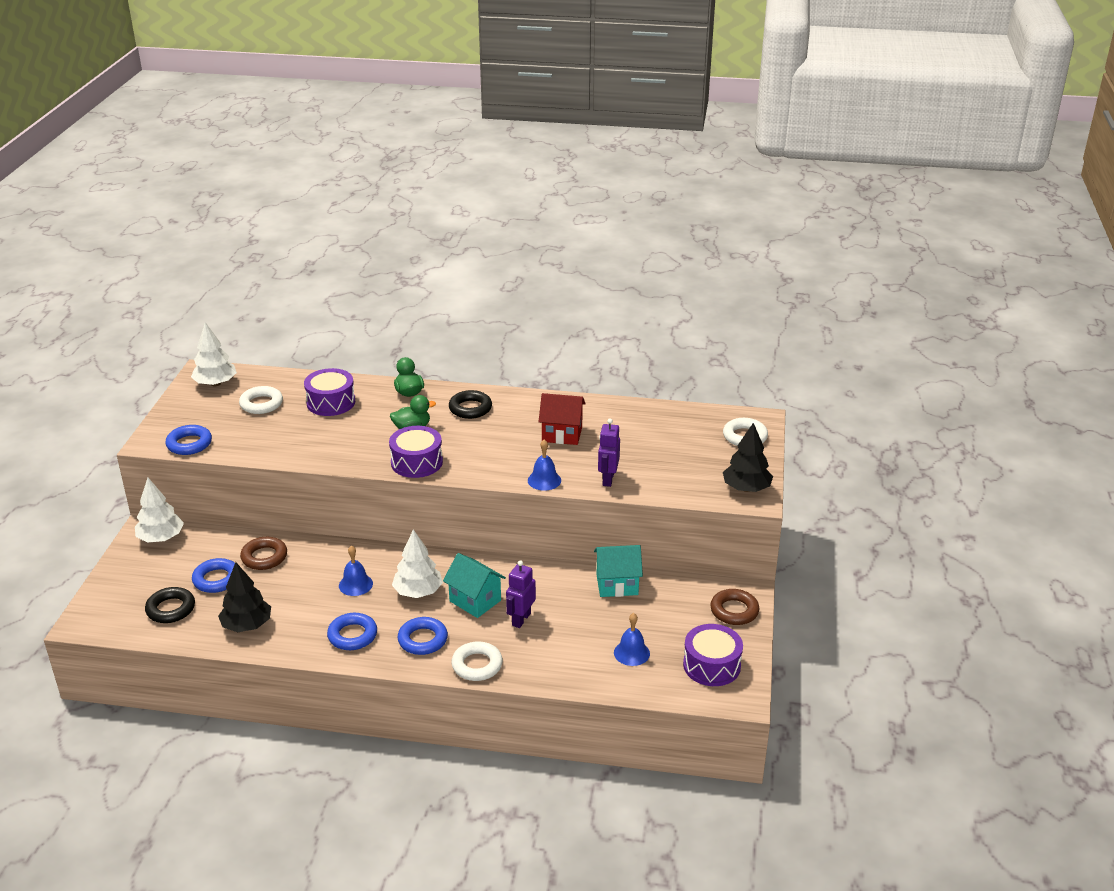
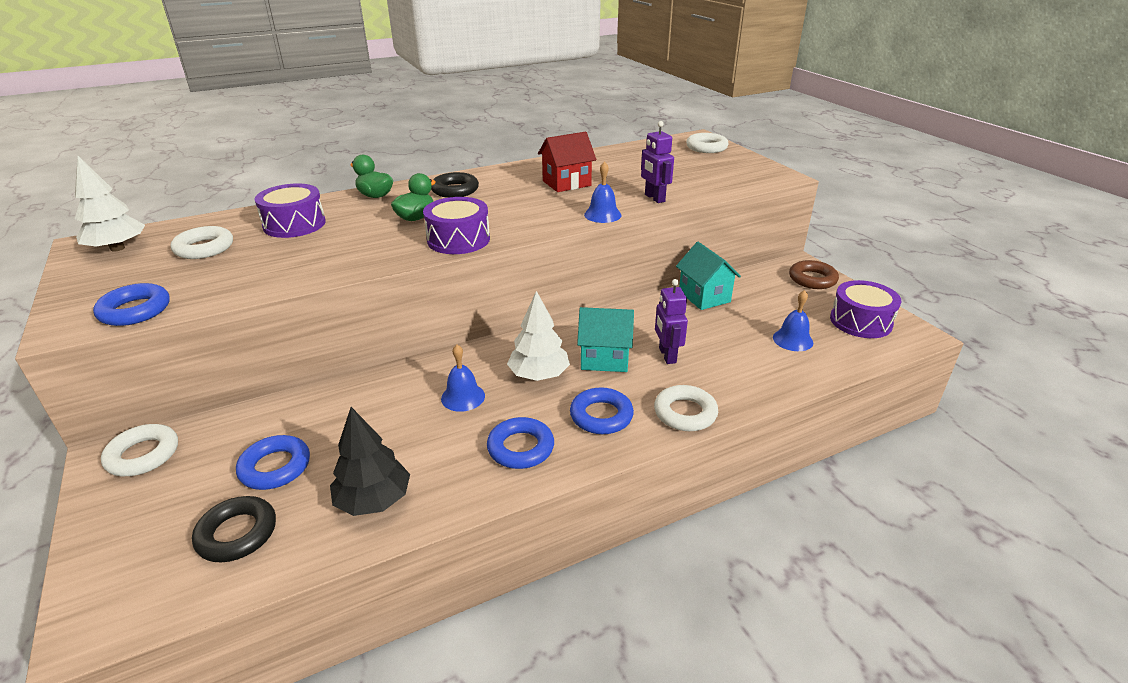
camera: 35 degrees left, 0 degrees up
(161, 538) = (143, 455): white tree -> white ring
(264, 557) = (318, 416): brown ring -> none
(617, 585) = (704, 297): turquoise house -> turquoise house turned 75 degrees counterclockwise
(746, 488) = (763, 172): black tree -> none

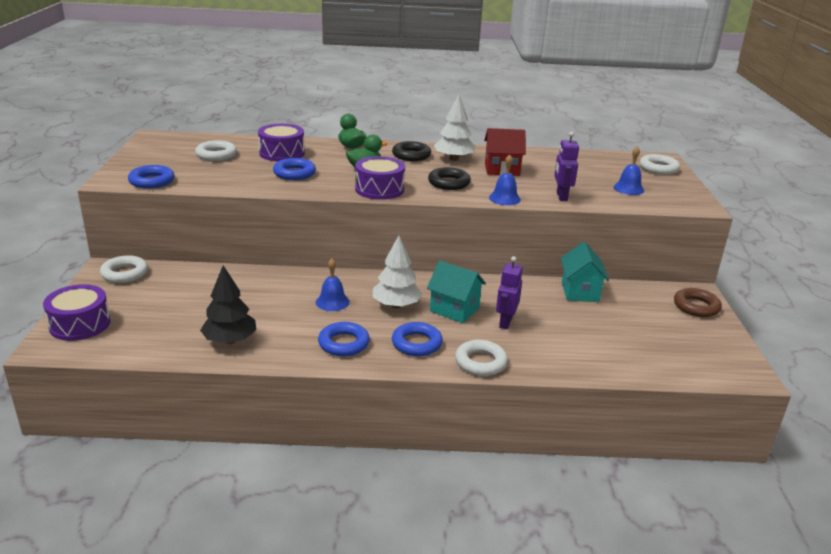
camera: 25 degrees right, 5 degrees down
(117, 248) = (168, 143): white tree -> white tree (454, 159)
(237, 534) = (144, 330): black ring -> black ring (449, 183)
(275, 467) = (189, 304): blue ring -> blue ring (294, 173)
(792, 340) = (624, 344): blue bell -> blue bell (628, 188)
(860, 321) = (705, 350): purple drum -> purple drum (80, 324)

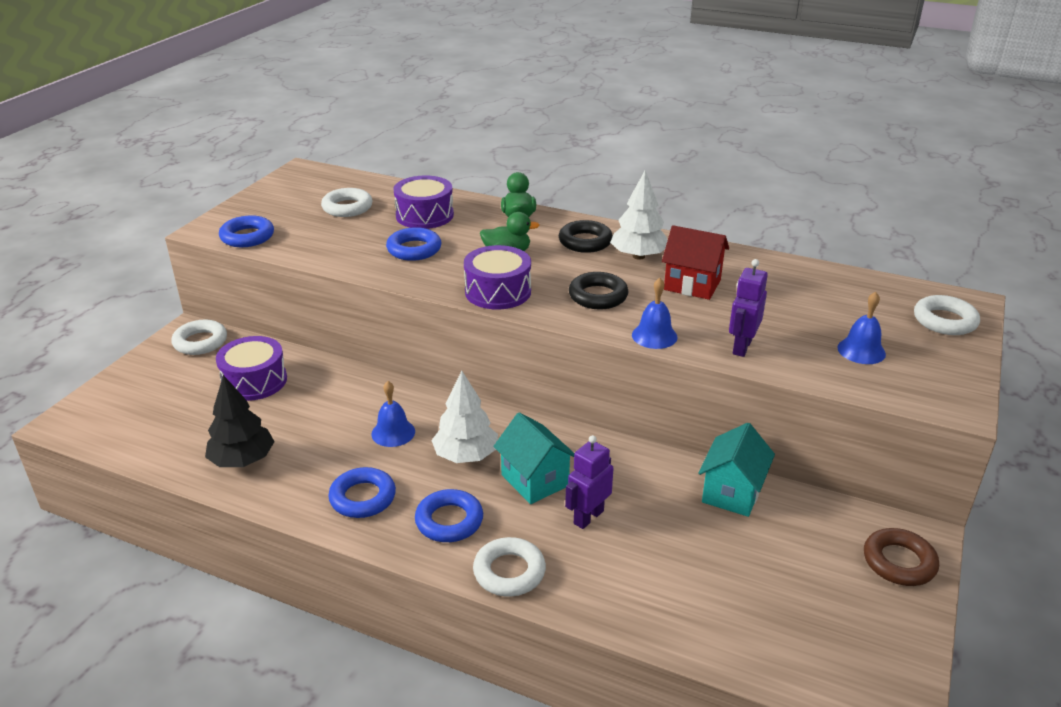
camera: 25 degrees right, 5 degrees up
(80, 324) = (112, 401): purple drum -> purple drum (254, 381)

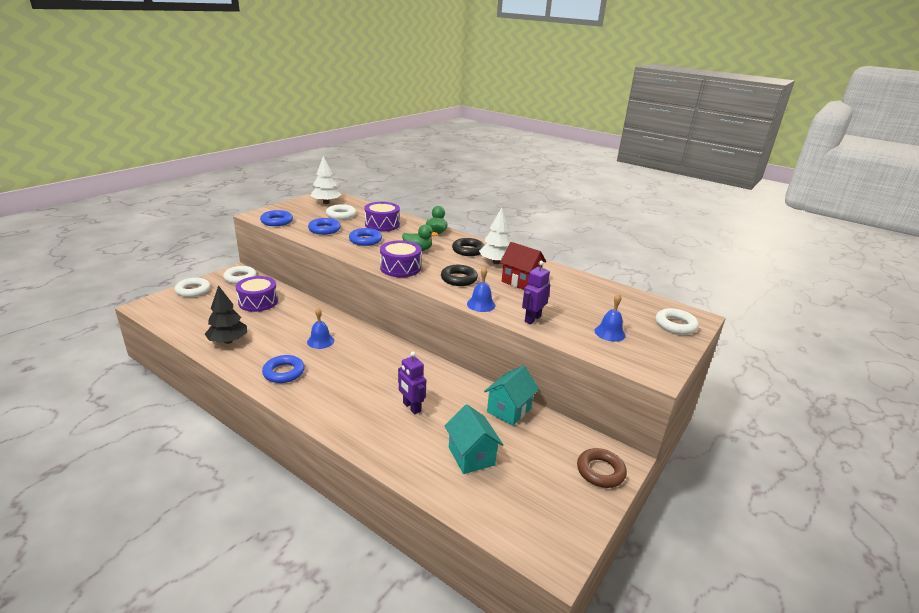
camera: 10 degrees right, 5 degrees down
(449, 521) = (327, 394): blue ring -> blue ring (324, 229)
(466, 455) = (356, 360): white tree -> white tree (326, 203)
(509, 572) = (347, 429): white ring -> white ring (193, 290)
(535, 480) = (389, 381): turquoise house -> turquoise house (471, 456)
(588, 517) = (411, 407): purple robot -> purple robot turned 90 degrees counterclockwise

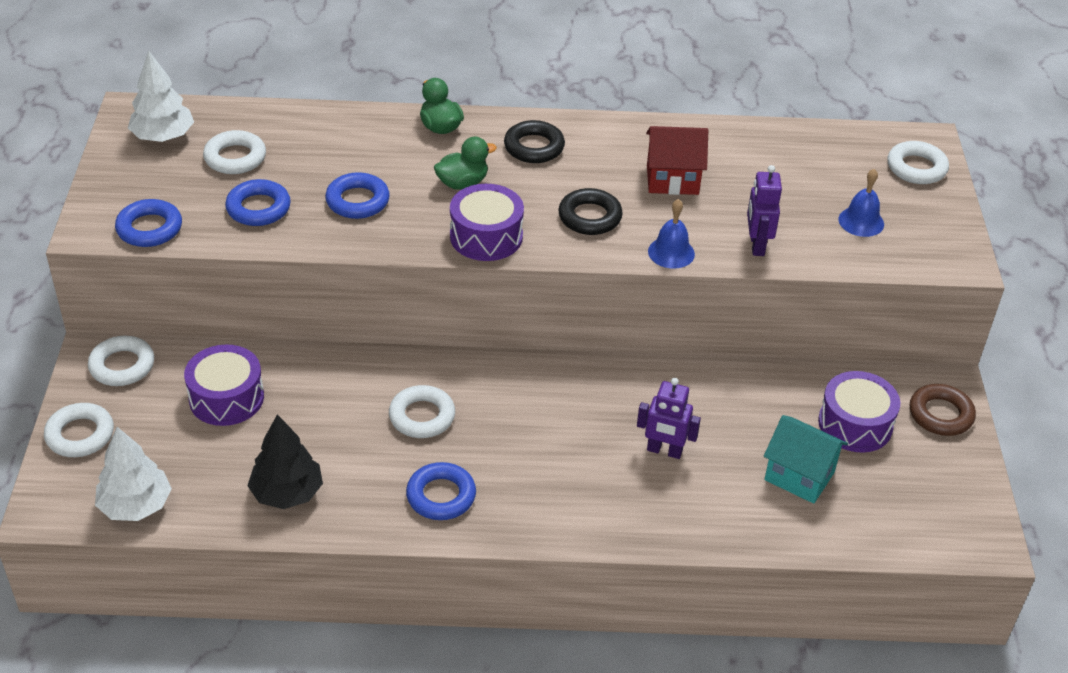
camera: 35 degrees left, 15 degrees up
(320, 341) = (422, 416): blue bell -> white ring
(382, 224) = (334, 149): purple drum -> purple drum (855, 424)
(496, 262) = (599, 154): white tree -> white tree (135, 505)
(509, 410) = (777, 388): turquoise house -> none

